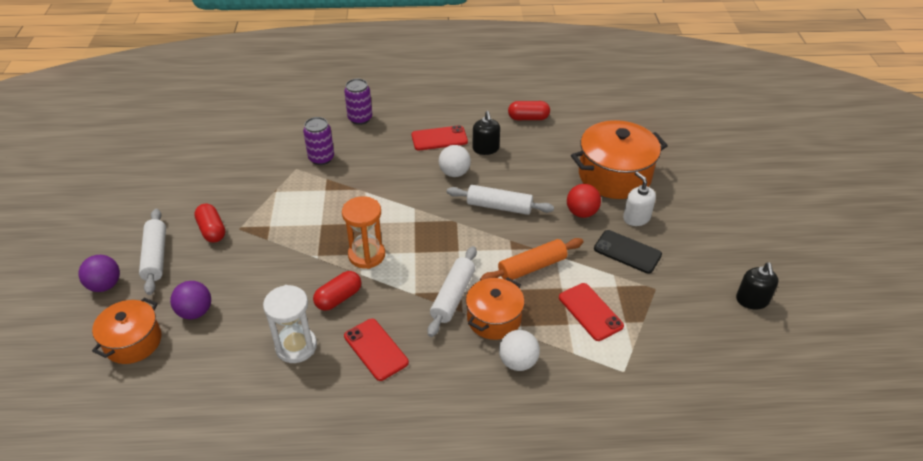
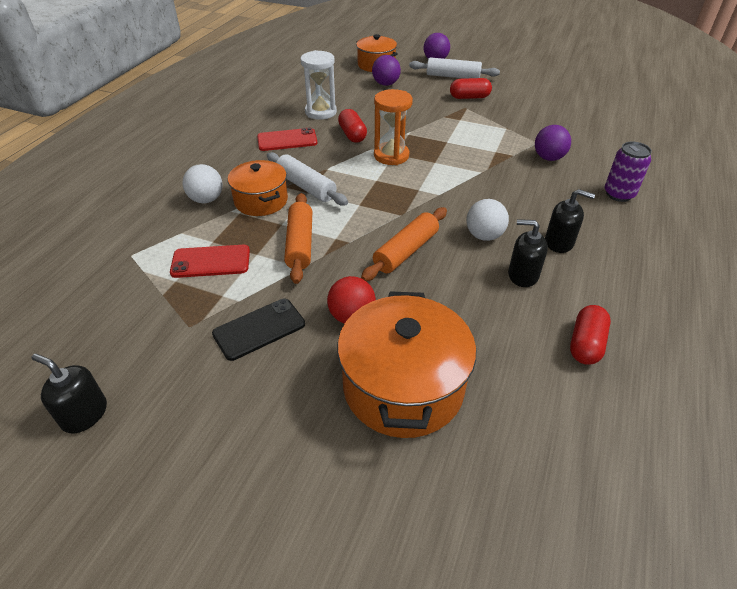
camera: 115 degrees right, 0 degrees up
(321, 158) = (548, 158): purple can -> purple ball
(439, 138) = (559, 242): red phone -> black soap dispenser
(499, 207) = (406, 251): white rolling pin -> orange rolling pin
(636, 218) = (306, 368): white soap dispenser -> none

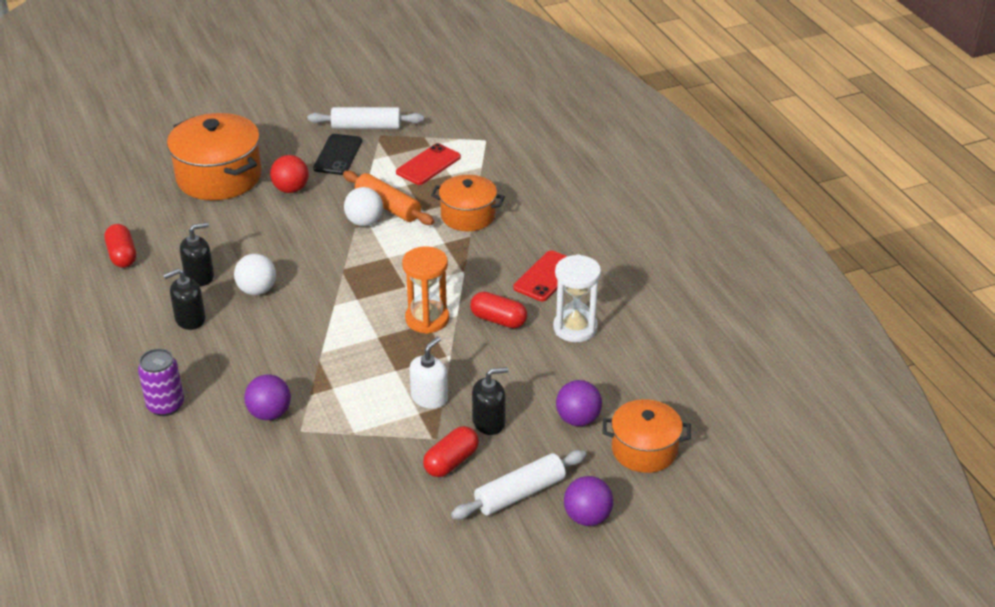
camera: 135 degrees right, 5 degrees down
(84, 414) = (368, 87): black soap dispenser -> black soap dispenser (489, 422)
(206, 199) = (509, 193): white ball -> white ball (364, 222)
(306, 187) = (453, 246): white rolling pin -> white rolling pin (366, 127)
(406, 251) = (305, 244): orange rolling pin -> none
(445, 122) = (429, 397): none -> white soap dispenser

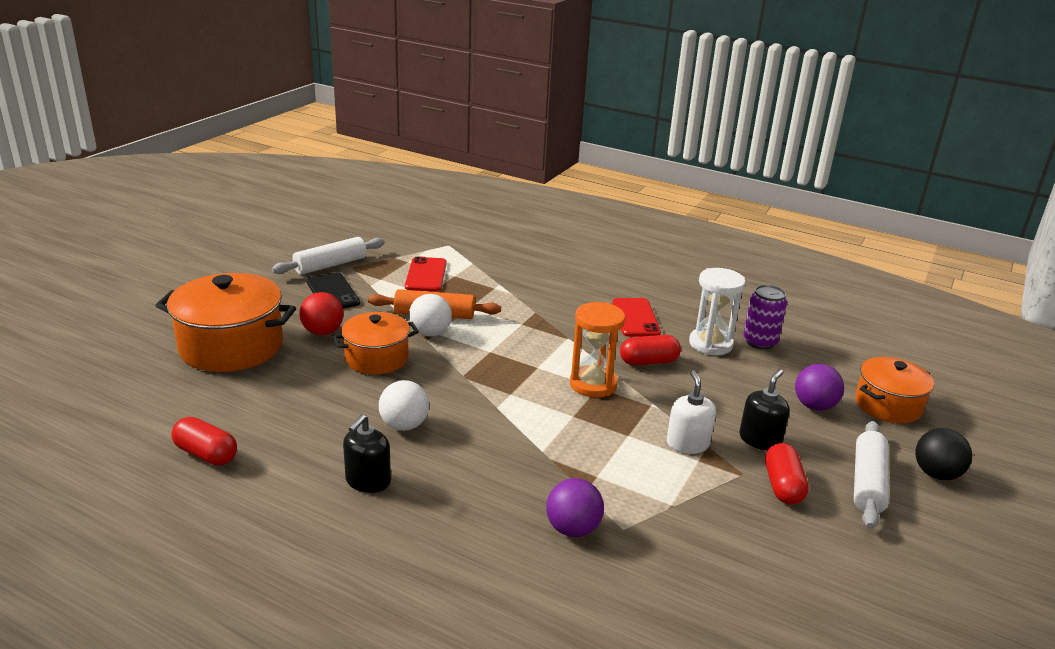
camera: 40 degrees left, 10 degrees down
(165, 405) = (454, 578): purple can -> purple can (759, 342)
(199, 276) = (325, 438): black soap dispenser -> none
(468, 216) = (512, 299): orange pot -> orange pot (377, 358)
(587, 517) = (936, 474): purple ball -> black ball

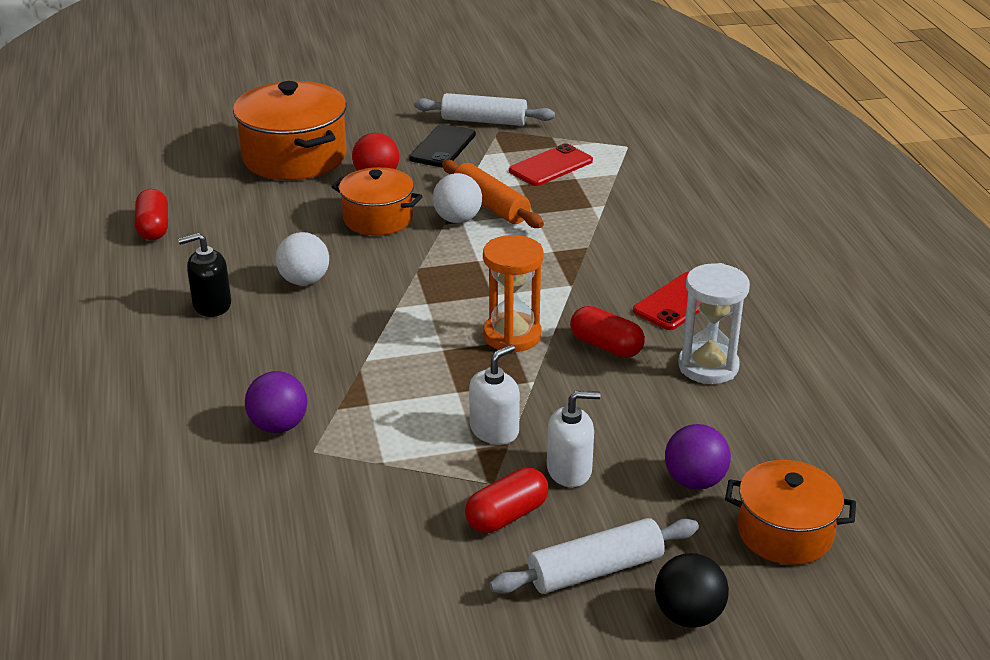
camera: 50 degrees right, 5 degrees up
(759, 342) = (771, 394): purple can -> none
(760, 440) = (569, 470): black soap dispenser -> white soap dispenser

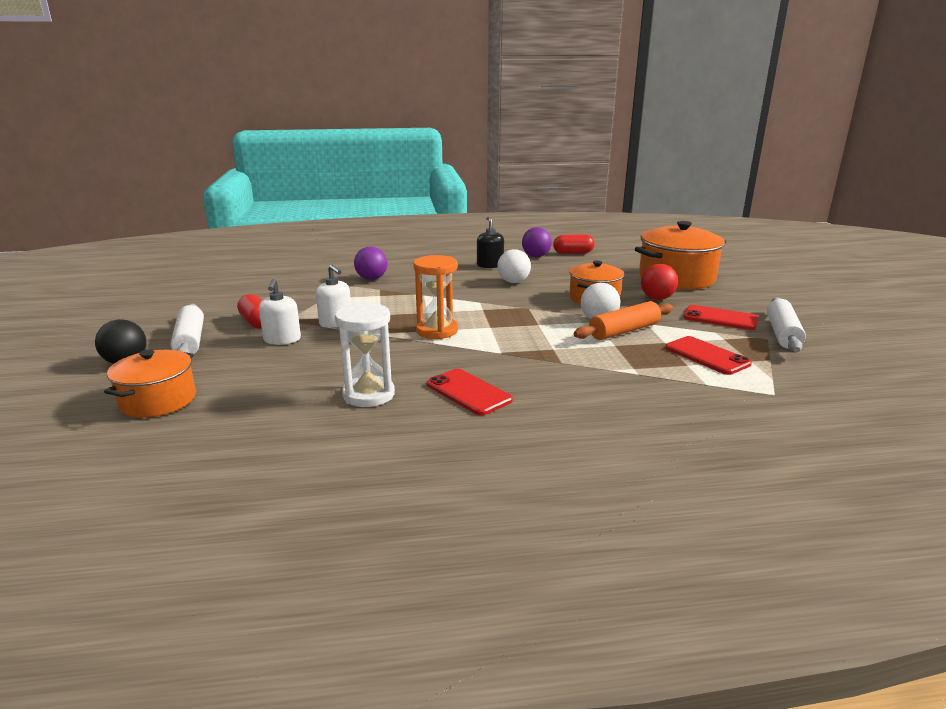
camera: 95 degrees right, 10 degrees down
(443, 147) = (720, 318): black phone -> red phone
(606, 346) = (412, 359): red capsule -> none
(694, 481) = (239, 375): purple ball -> purple ball (536, 256)

